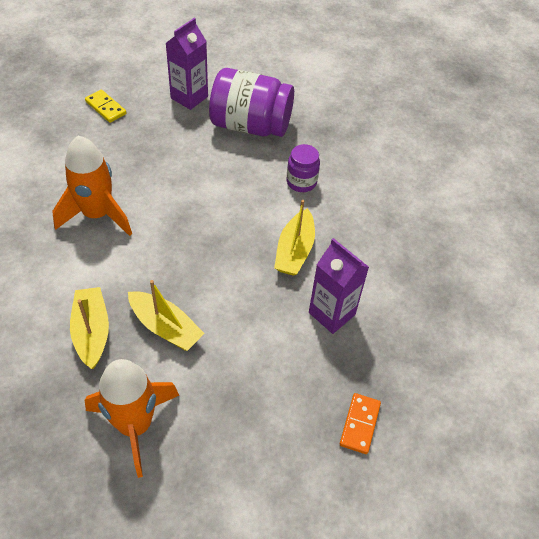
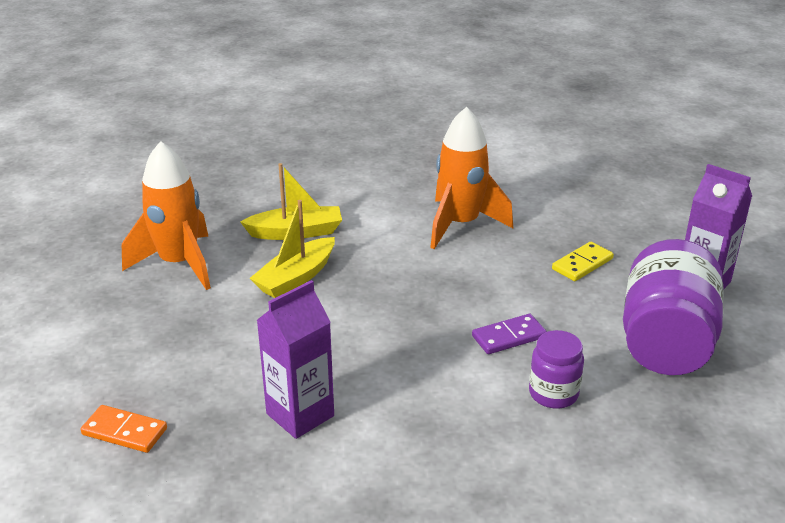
camera: 95 degrees right, 20 degrees down
(106, 108) = (648, 218): yellow domino -> yellow domino (582, 264)
(245, 198) = (509, 337): none -> purple domino
(294, 251) = (413, 382): yellow boat -> none

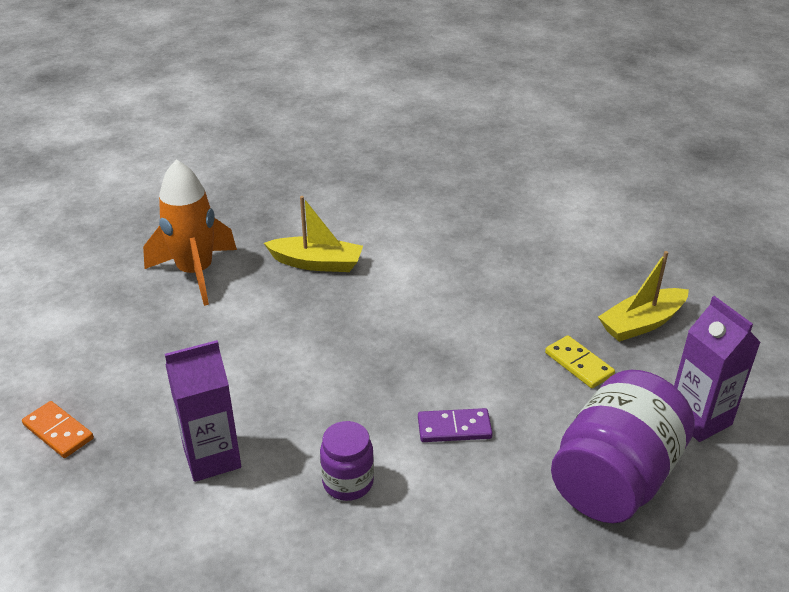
camera: 20 degrees right, 5 degrees up
(296, 278) = (289, 312): yellow boat -> yellow boat (641, 323)
(460, 225) = (479, 290): orange rocket -> none
(553, 394) = (461, 504): purple jar -> purple jar (348, 482)
(582, 264) = (578, 364): yellow domino -> yellow domino turned 75 degrees clockwise

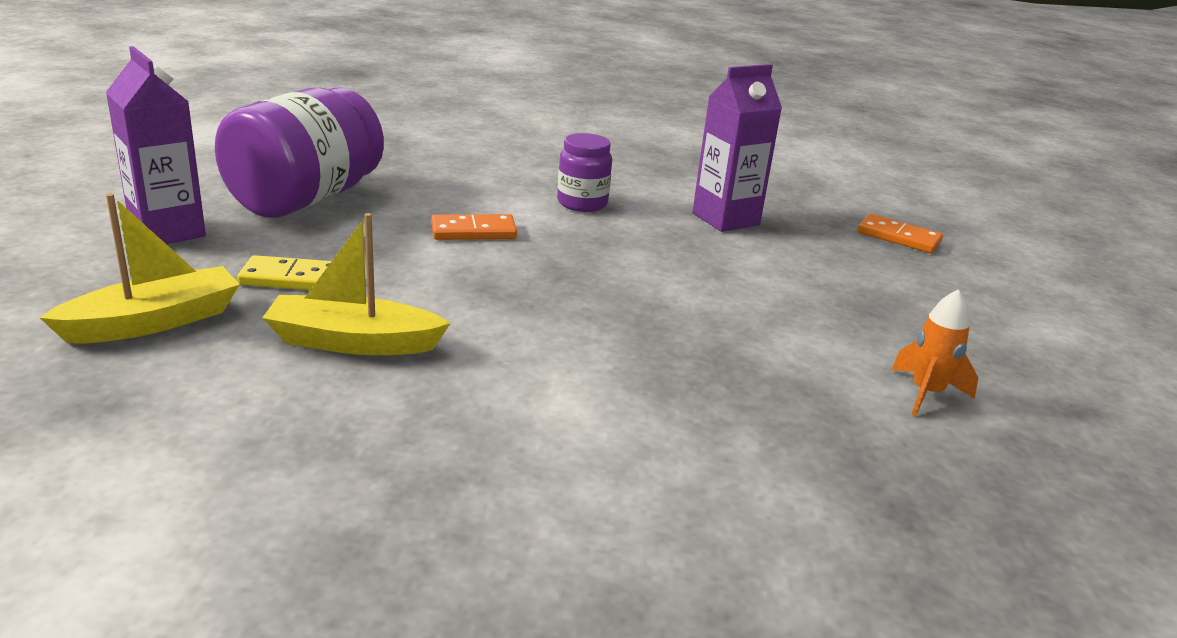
camera: 170 degrees right, 10 degrees down
(195, 273) = (926, 393): orange rocket -> orange rocket, size x0.51
(317, 263) = (727, 412): yellow boat -> yellow boat (353, 342)
(454, 428) = (473, 231): purple domino -> orange domino
(578, 364) = (292, 278): yellow domino -> yellow domino turned 45 degrees counterclockwise

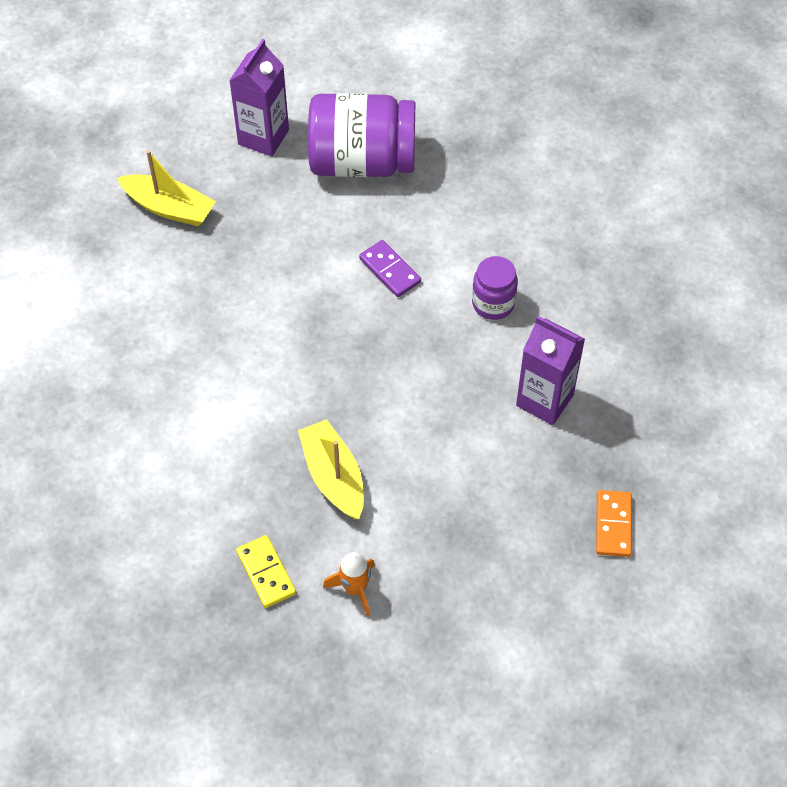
camera: 65 degrees right, 30 degrees up
(292, 278) = (255, 227): yellow domino -> yellow domino (266, 573)
(353, 342) = (210, 297): yellow boat -> yellow boat (333, 476)
(473, 231) = (389, 270): orange domino -> purple domino

